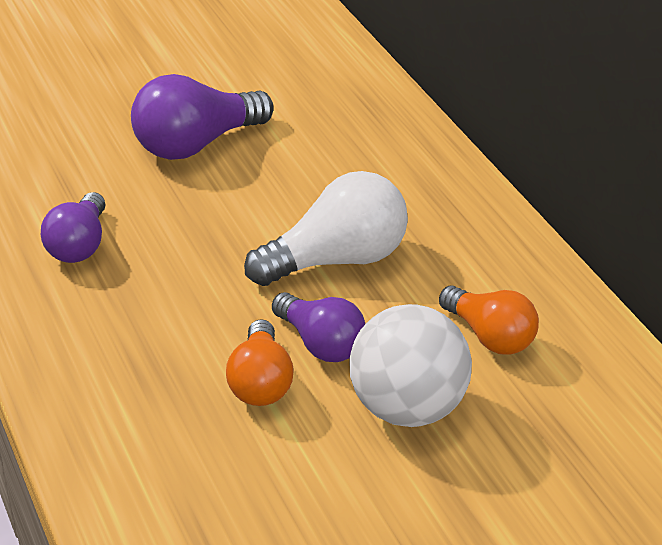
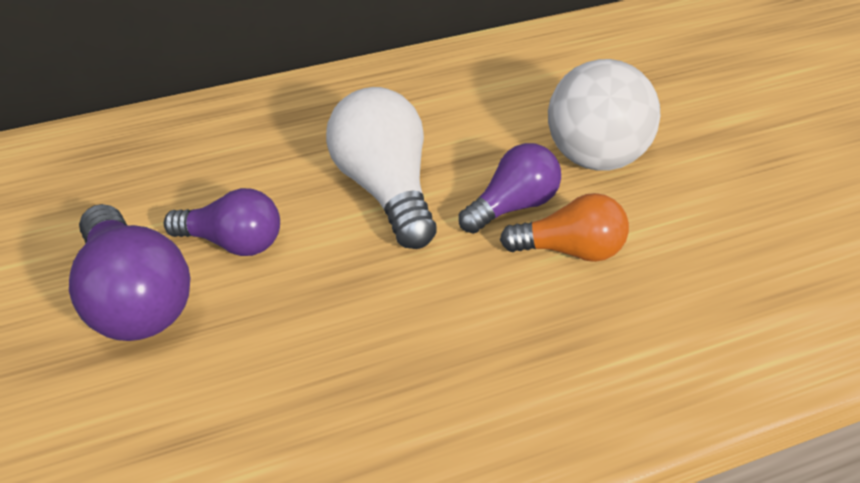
camera: 85 degrees left, 5 degrees up
(79, 245) = (325, 416): purple light bulb -> purple light bulb (233, 242)
(490, 336) = (502, 104): orange light bulb -> none

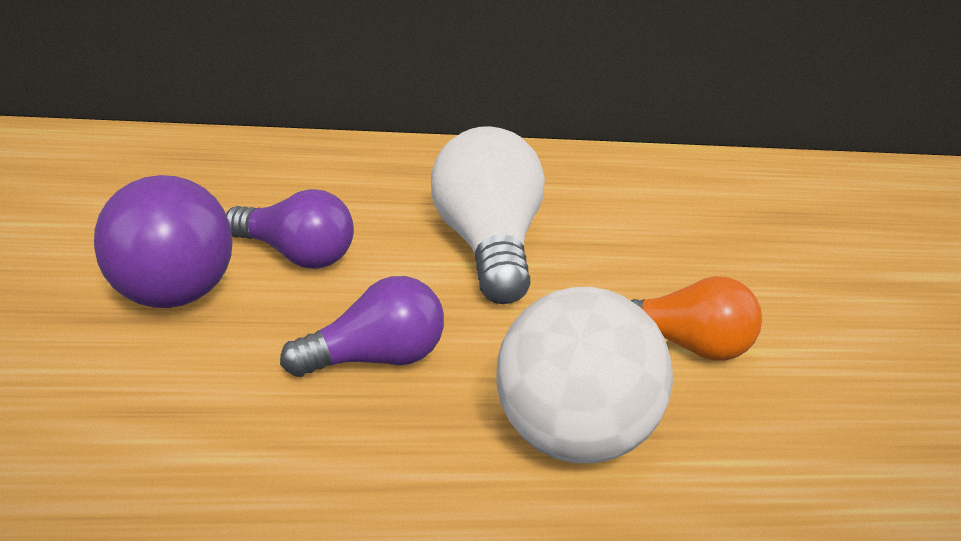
camera: 10 degrees right, 15 degrees down
(513, 206) = (630, 294): purple light bulb -> purple light bulb (373, 360)
(596, 157) = (746, 273): white ball -> white ball (571, 443)

